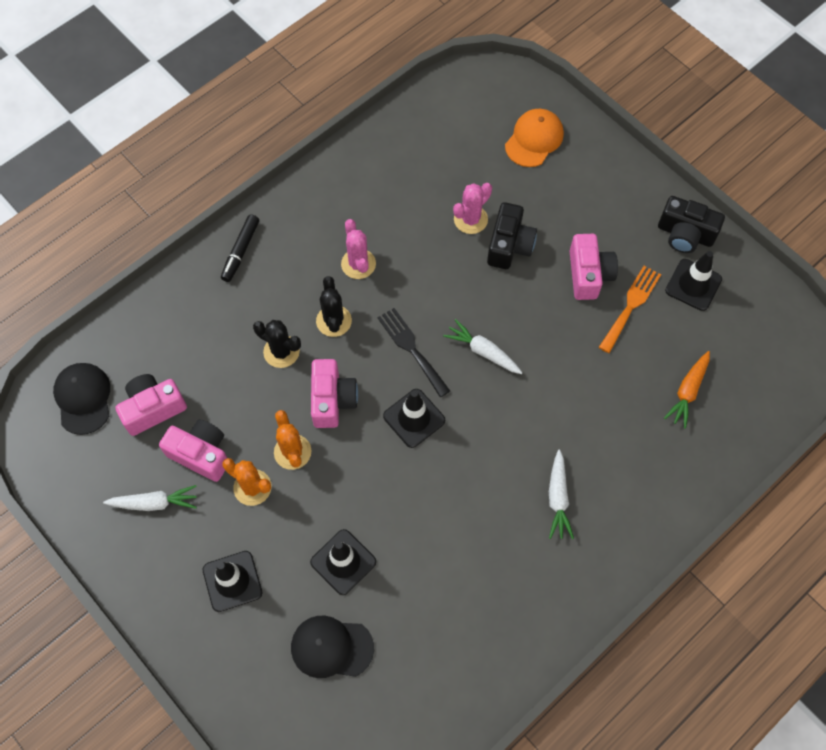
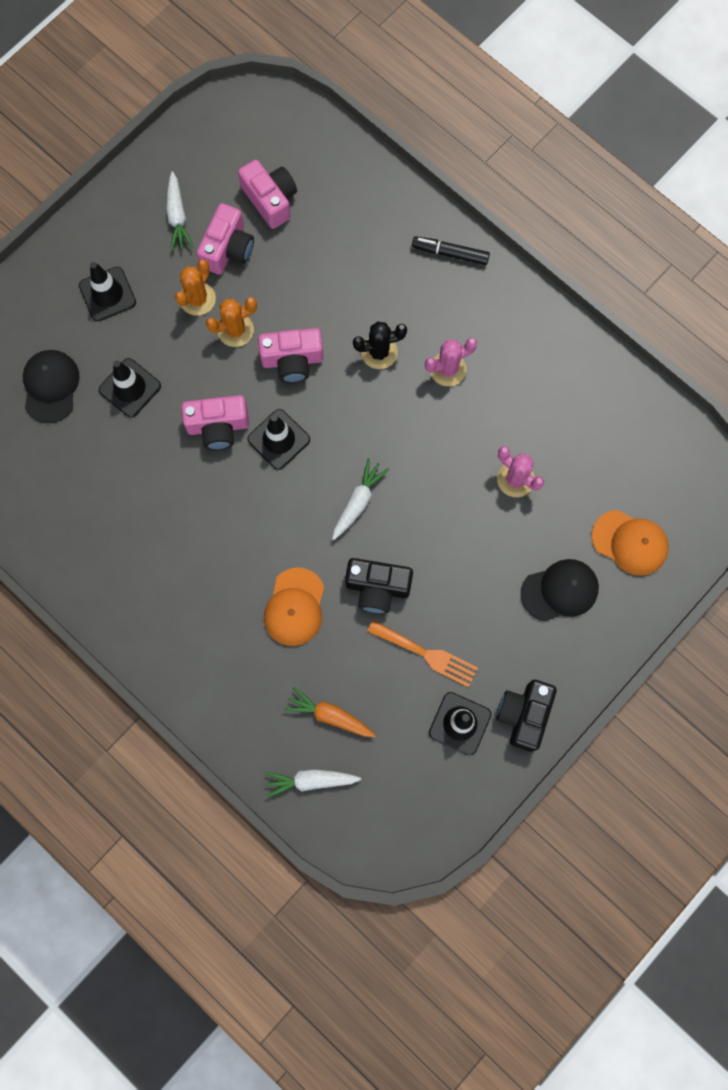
camera: 85 degrees right, 10 degrees up
(83, 398) = (276, 138): black cap -> black cap (560, 591)
(281, 351) = (340, 307): black cactus -> none
(411, 349) = (354, 431): black fork -> none
(509, 245) = (487, 522): black camera -> black camera (377, 588)
(558, 499) = (203, 584): white carrot -> white carrot (310, 781)
(584, 415) = (294, 607): none -> orange cap
(589, 274) = (460, 608): pink camera -> pink camera (218, 427)

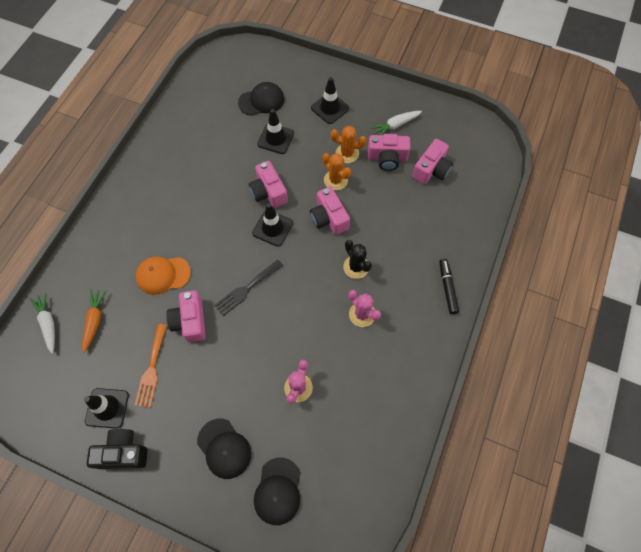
camera: 70 degrees right, 10 degrees down
(358, 501) = (246, 289): white carrot -> black fork
(377, 588) = (190, 321): black camera -> pink camera
(630, 543) = (278, 491): orange cap -> black cap

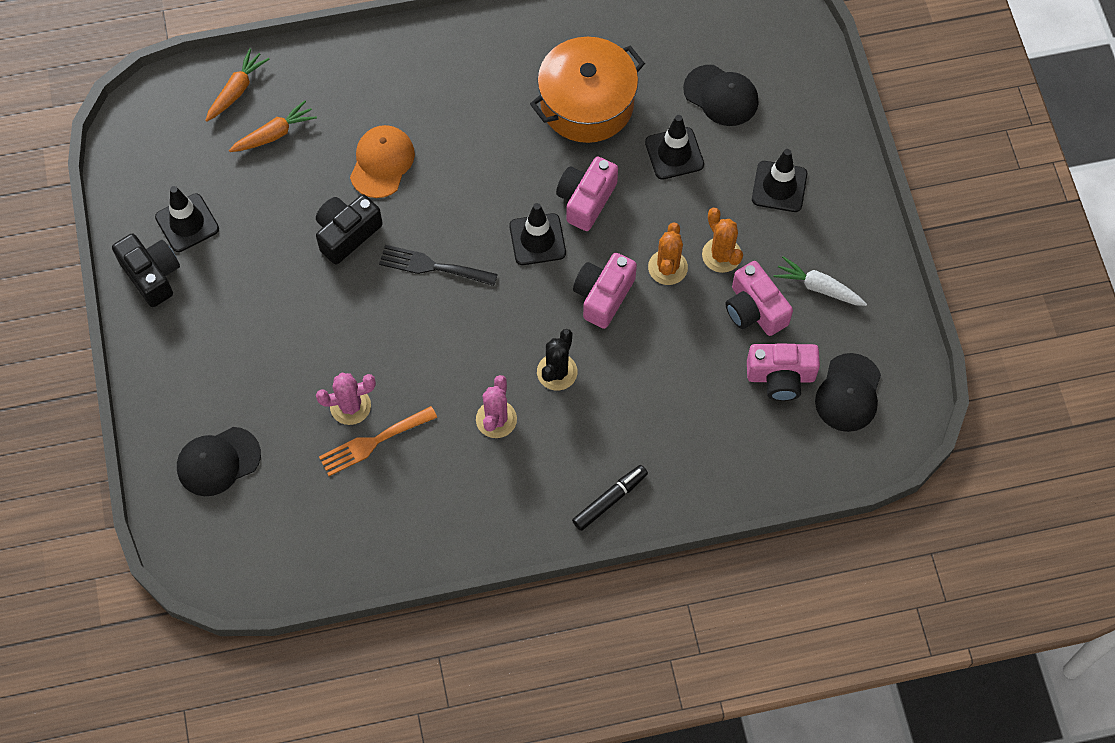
camera: 55 degrees right, 0 degrees up
(48, 323) = (237, 90): white carrot -> orange carrot
(152, 369) = (261, 235): orange fork -> orange fork (373, 442)
(163, 275) = (382, 162): orange cap -> orange cap turned 60 degrees clockwise
(190, 321) = (347, 234): pink camera -> black camera
(215, 158) = (587, 103): none -> orange pot
(224, 448) = (226, 374): black cap -> black cap (848, 393)

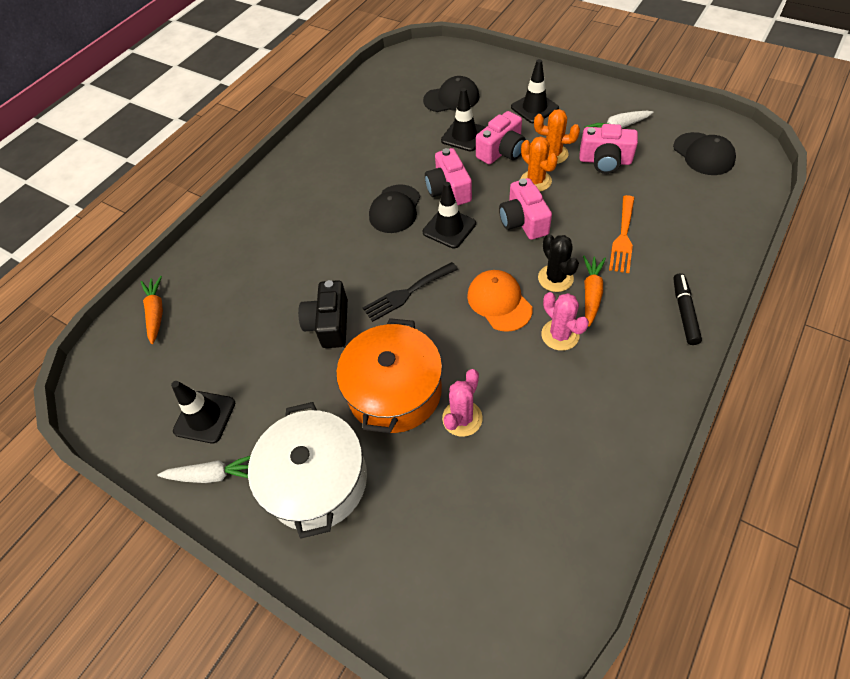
camera: 40 degrees left, 10 degrees down
(152, 275) = (213, 475): black camera -> white carrot
(210, 348) = (317, 480): none -> white pot
(218, 461) = (417, 554): black cap -> black cap (395, 209)
(274, 134) = (212, 313): orange carrot -> orange carrot (591, 293)
(373, 442) = (507, 425): orange fork -> orange fork (623, 237)
(382, 162) = (304, 270): orange cap -> orange cap (499, 302)
(587, 103) = (388, 152): orange pot -> orange pot (394, 391)
(780, 377) = (664, 176): pink camera -> pink camera (502, 151)

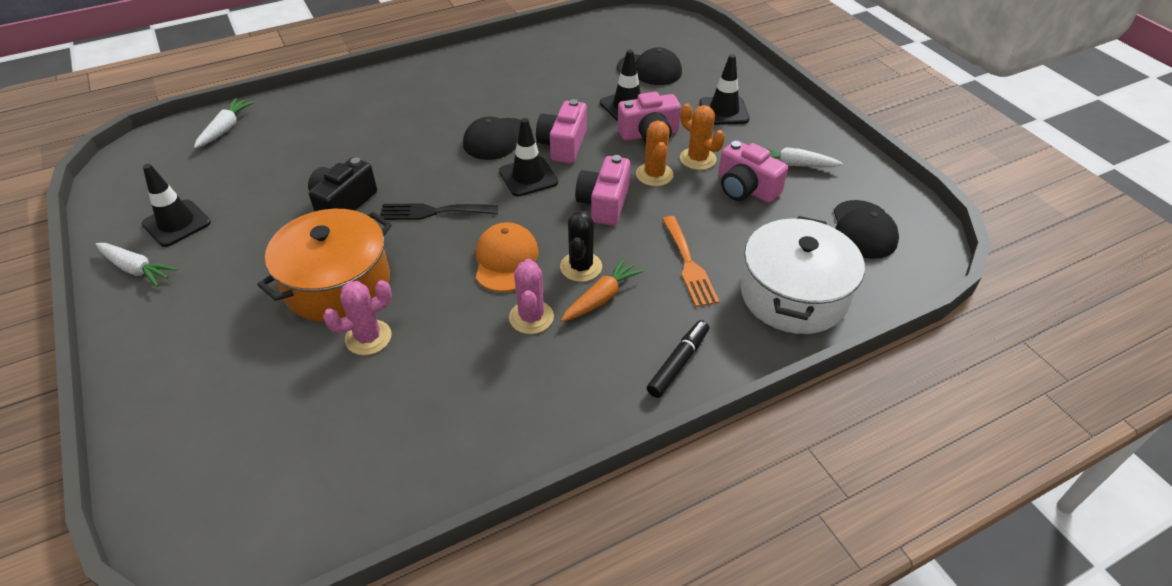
camera: 25 degrees right, 10 degrees down
(156, 312) = (226, 128): orange carrot -> white carrot
(317, 480) = (203, 318): white pot -> white pot (793, 295)
(623, 237) = (689, 264): orange fork -> orange fork turned 60 degrees counterclockwise

